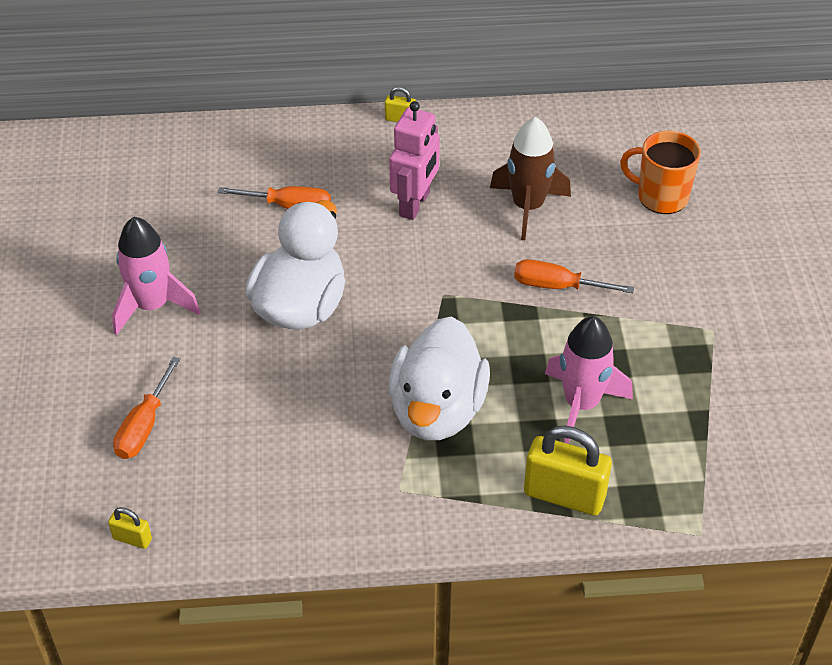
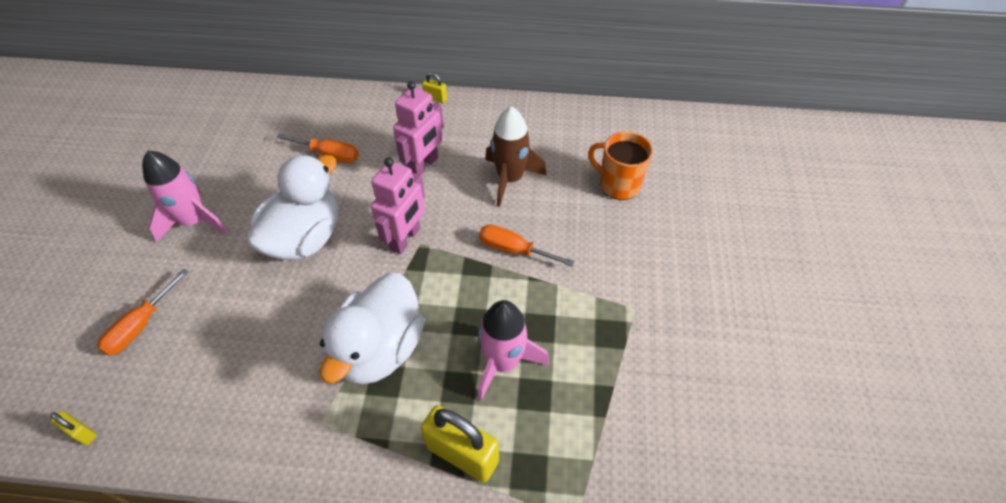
camera: 10 degrees right, 5 degrees up
(423, 291) = (405, 239): none -> pink robot

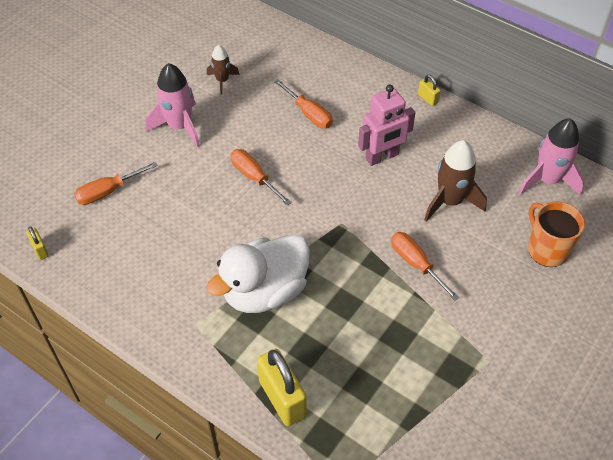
camera: 30 degrees right, 0 degrees up
(219, 158) = (222, 80): none -> brown rocket
(305, 238) = (254, 177): white duck -> orange screwdriver
(405, 239) = (332, 214): pink robot -> none
(503, 363) = (352, 349): pink rocket -> pink rocket (547, 180)

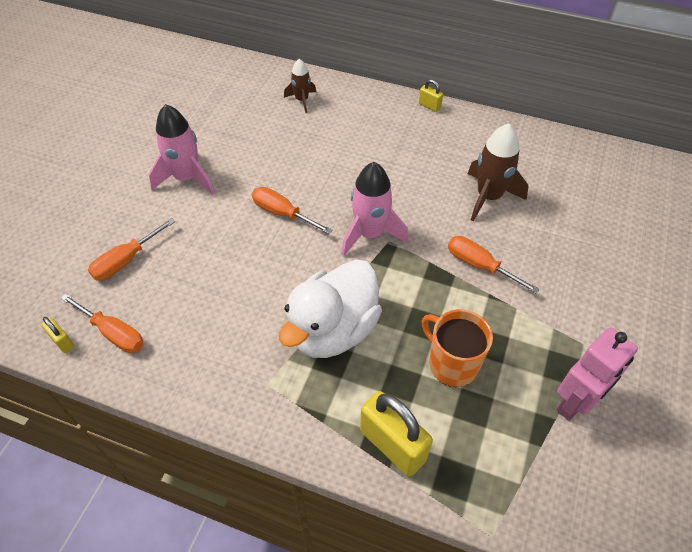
camera: 15 degrees left, 0 degrees up
(222, 80) = (218, 125): brown rocket -> brown rocket (302, 100)
(309, 114) = (318, 141): orange screwdriver -> orange screwdriver (113, 333)
(382, 157) = (406, 168): pink robot -> pink robot (575, 402)
(547, 180) = (572, 159): pink rocket -> pink rocket (370, 234)
(547, 249) = (599, 224): orange mug -> orange mug (452, 364)

